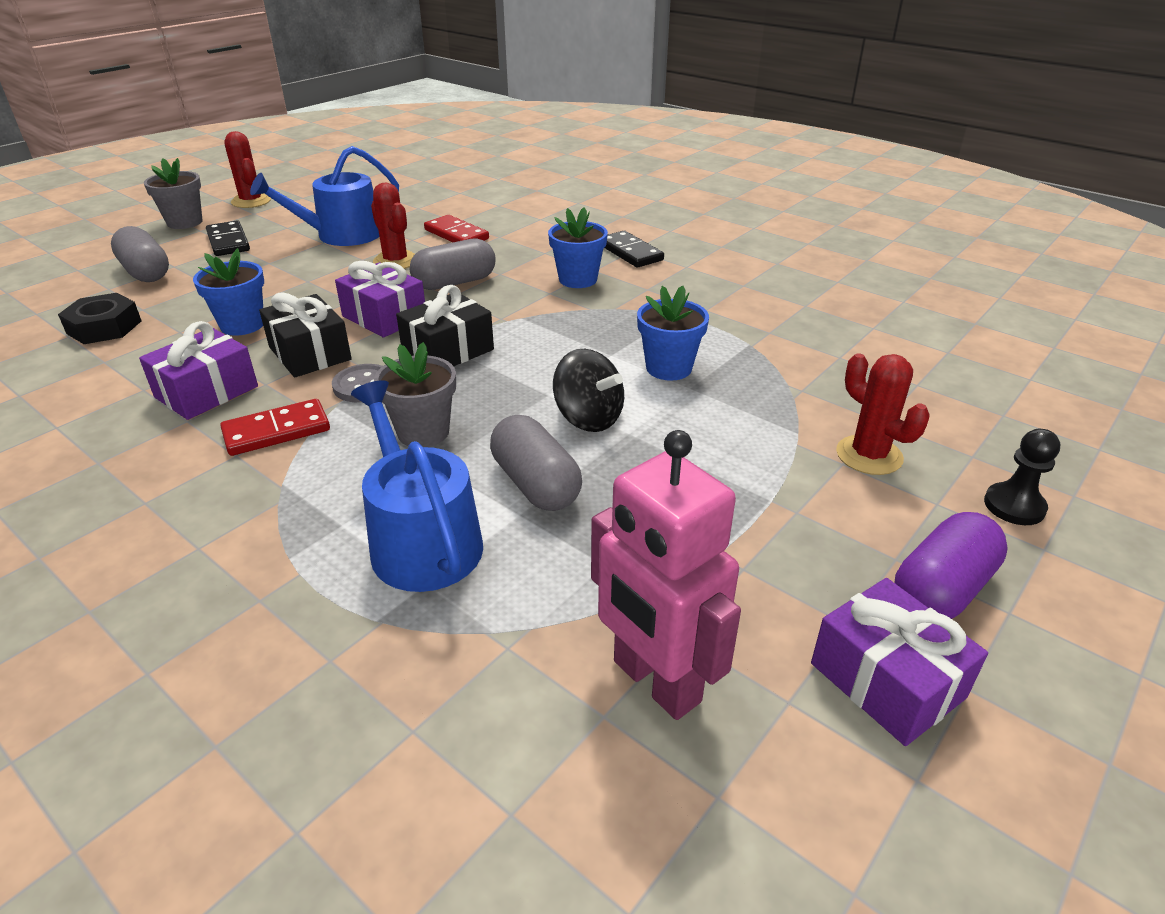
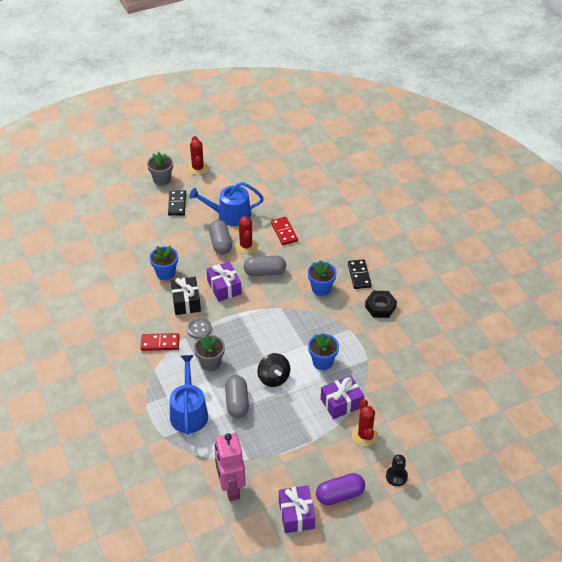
camera: 25 degrees right, 10 degrees up
(104, 327) = (112, 256): black nut -> black nut (380, 307)
(146, 272) = (136, 219): grey capsule -> grey capsule (220, 243)
(206, 392) = (141, 312): purple gift -> purple gift (341, 403)
(448, 351) = (240, 319): black gift -> none

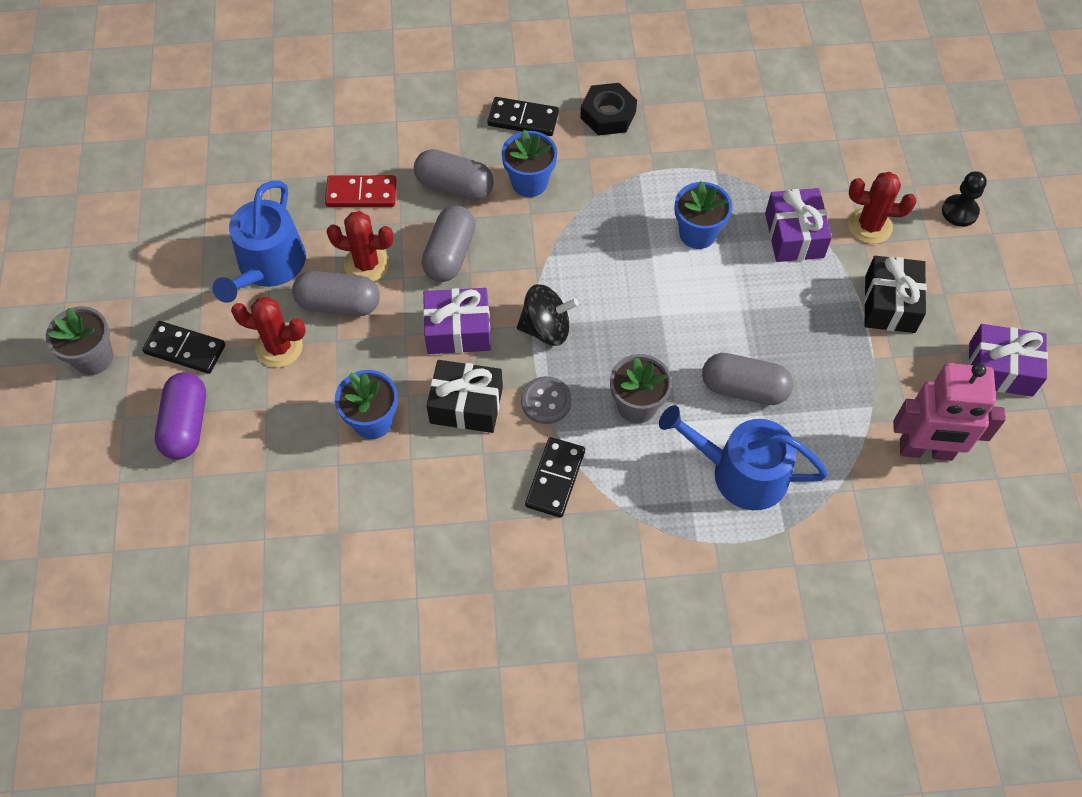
camera: 70 degrees left, 15 degrees up
(160, 343) = (555, 479): red domino -> black domino
(198, 168) = (99, 283): red cactus -> red cactus (279, 347)
(273, 378) = (707, 316): black spinning top -> black spinning top (546, 328)
(304, 262) = (454, 186): none -> grey capsule
(316, 455) = (890, 304): none -> black gift
(340, 495) = (976, 297): purple capsule -> purple capsule (186, 425)

